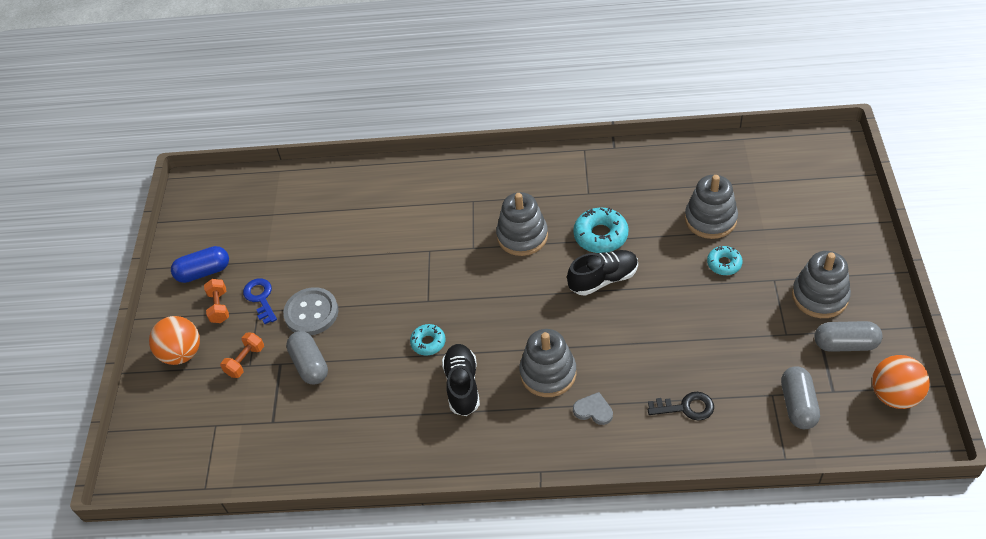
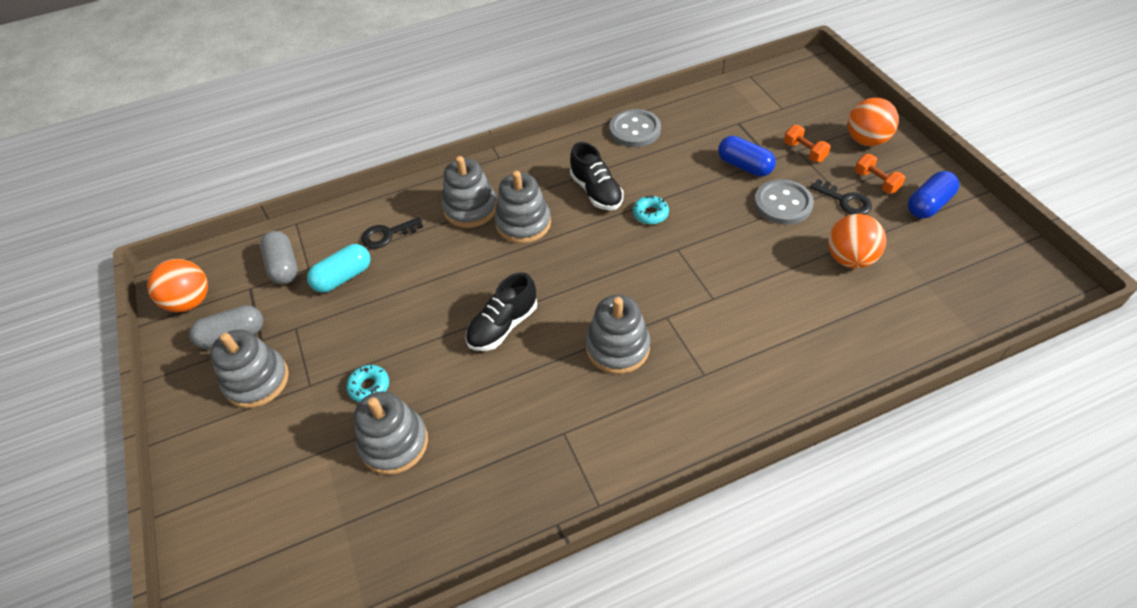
camera: 155 degrees right, 0 degrees up
(245, 361) = (804, 152): orange dumbbell -> orange dumbbell turned 45 degrees counterclockwise
(260, 298) = (845, 200): blue key -> black key
(305, 248) = (849, 259): none -> orange ball
(310, 365) = (744, 166): grey capsule -> blue capsule
(379, 454) = (635, 130): none -> grey button
(593, 410) = (470, 208): grey heart -> grey stacking toy
(600, 235) = (525, 377): turquoise donut -> none
(737, 372) = (343, 277): none -> turquoise capsule

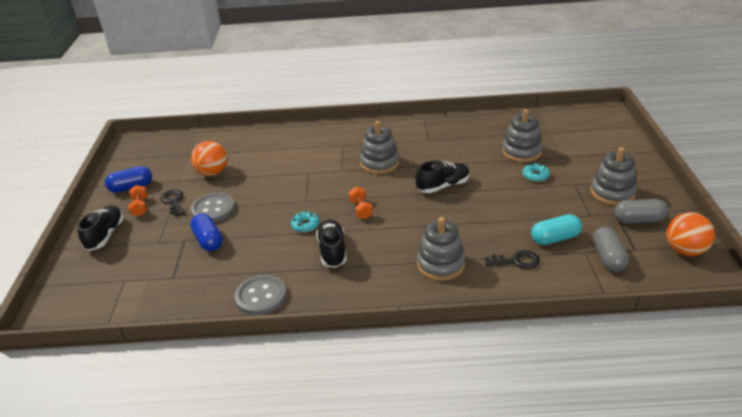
camera: 160 degrees left, 15 degrees down
(523, 223) = (402, 242): grey stacking toy -> none
(804, 152) = (156, 239): orange dumbbell -> orange dumbbell (361, 209)
(866, 140) = (105, 235): orange ball -> black shoe

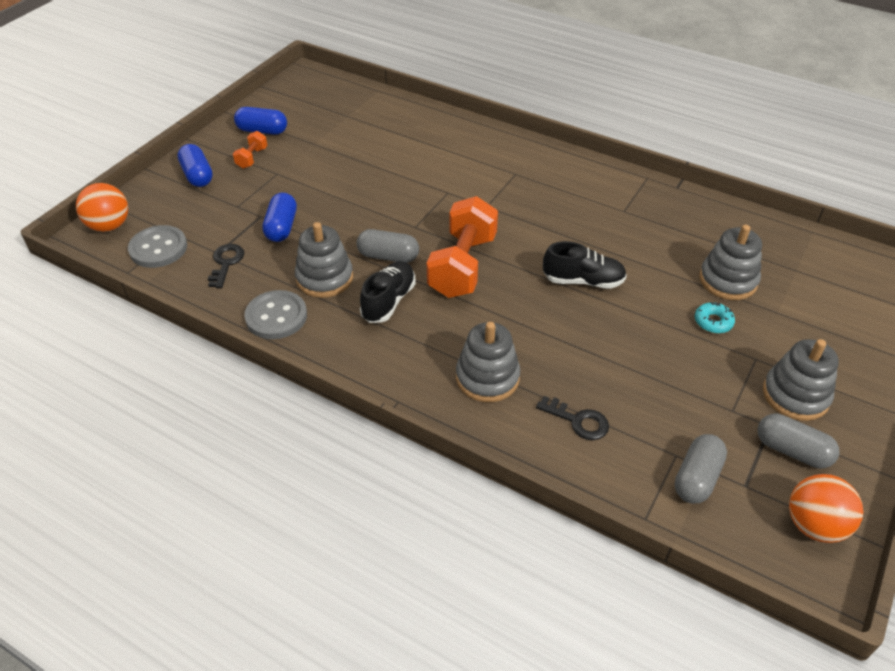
camera: 30 degrees right, 10 degrees up
(105, 235) = (197, 175): black shoe -> blue capsule
(174, 201) = (287, 166): black key -> black key (226, 263)
(212, 172) = (351, 148): orange ball -> orange ball (109, 226)
(213, 209) = (315, 193): grey button -> grey button (158, 248)
(305, 225) = (388, 256): turquoise donut -> grey capsule
(361, 209) = (463, 266): orange dumbbell -> orange dumbbell, size x2.23
(379, 163) = (536, 216): grey stacking toy -> grey stacking toy (324, 278)
(555, 238) = (654, 417): turquoise capsule -> none

